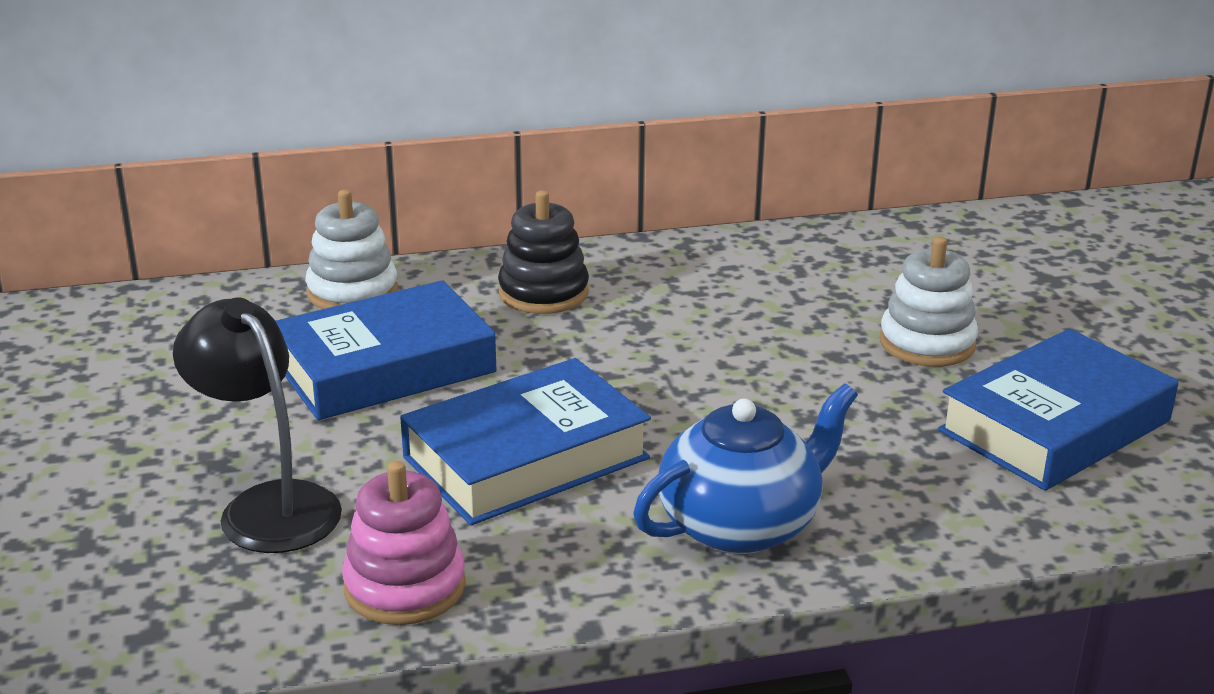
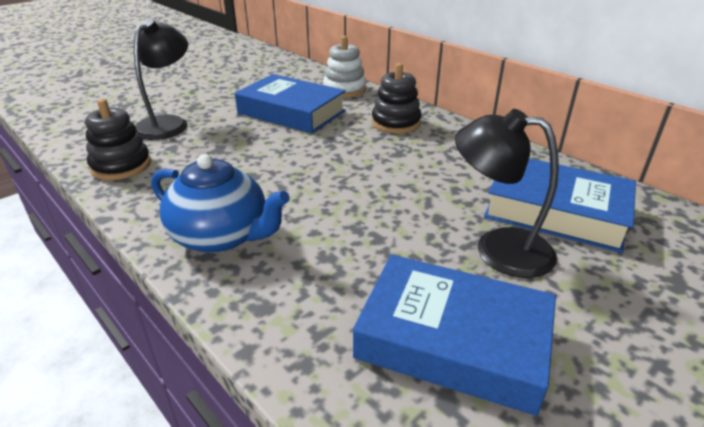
camera: 60 degrees right, 5 degrees up
(405, 587) = (121, 166): pink stacking toy -> black stacking toy
(526, 457) = (243, 161): blue book -> blue book (556, 211)
(927, 343) = (498, 248): white stacking toy -> black lamp

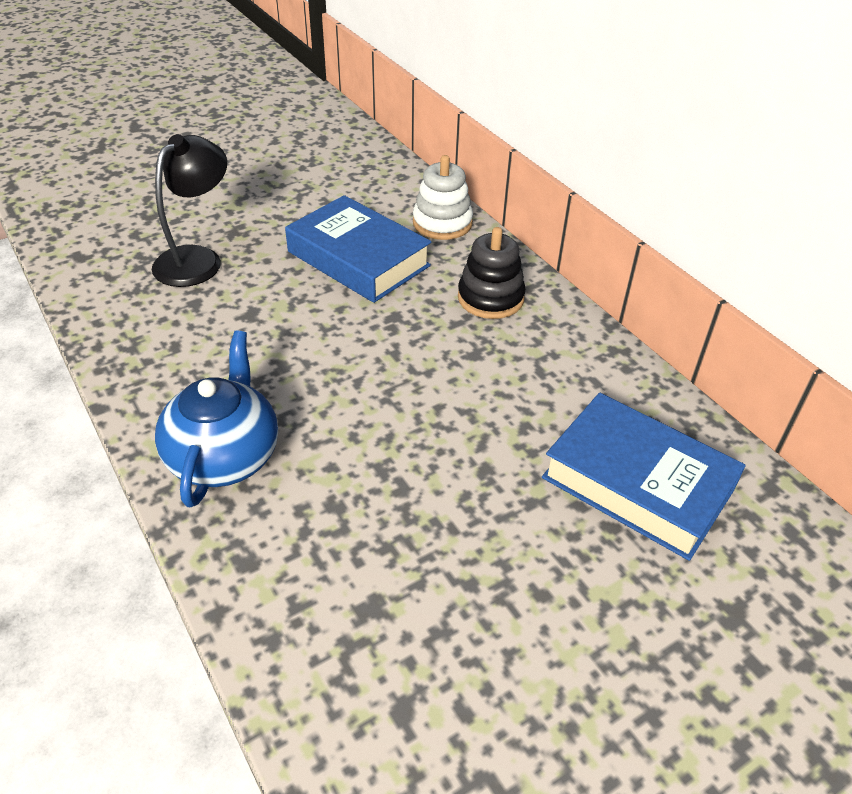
camera: 10 degrees right, 10 degrees up
(121, 166) = (130, 326): black stacking toy -> none
(222, 236) = (224, 456): blue teapot -> blue teapot turned 120 degrees counterclockwise
(453, 340) = (436, 642): blue book -> none
(498, 248) = (539, 528): black lamp -> none

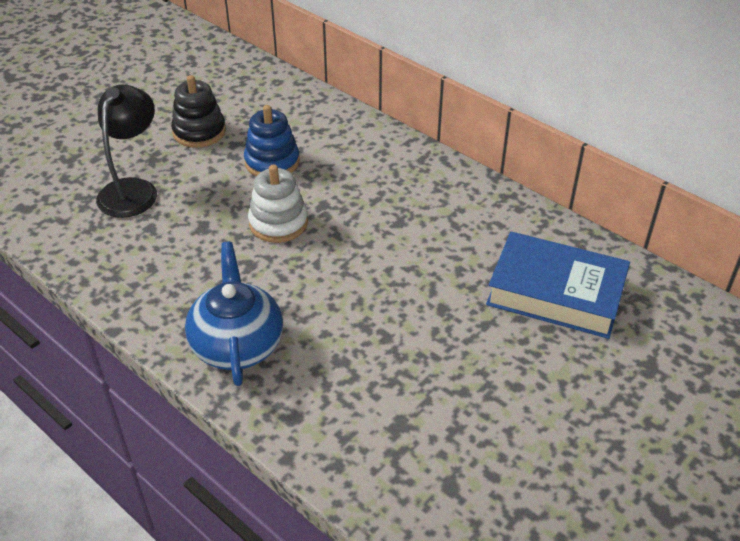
camera: 15 degrees left, 0 degrees up
(358, 259) = (272, 162): blue book -> blue stacking toy
(442, 223) = (329, 117): white stacking toy -> white stacking toy (278, 223)
(490, 298) = (394, 174): black stacking toy -> black stacking toy (199, 132)

